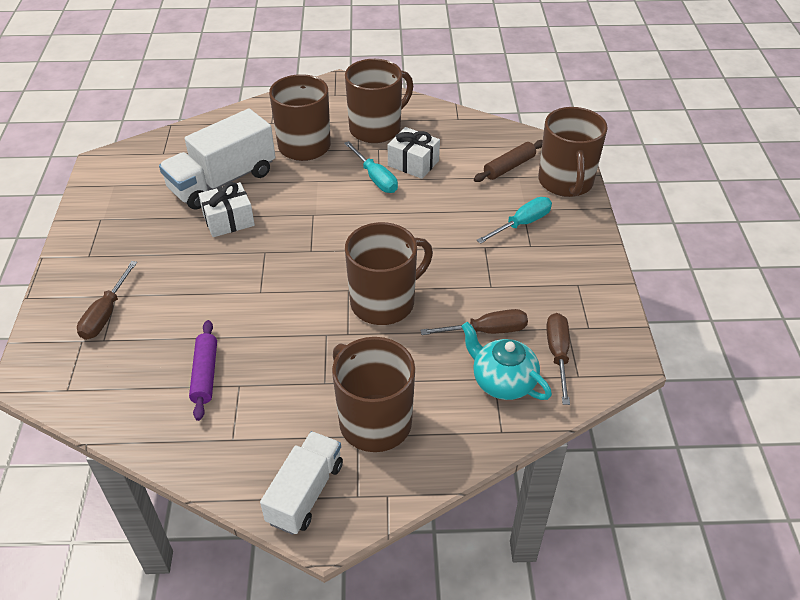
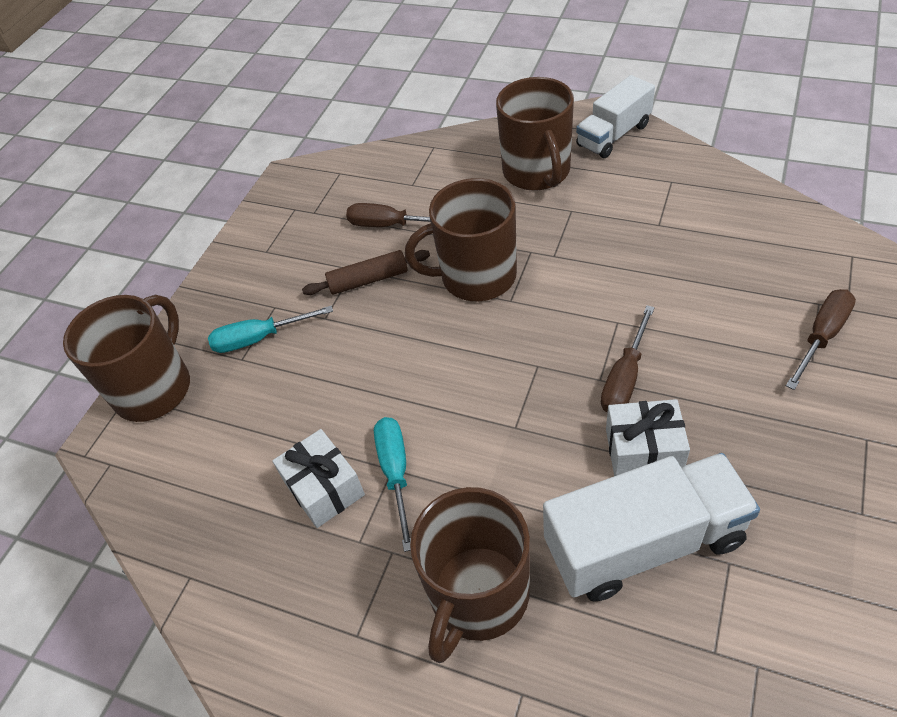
camera: 150 degrees left, 5 degrees up
(205, 374) = (694, 241): purple rolling pin -> none
(376, 128) = (335, 599): brown mug -> none
(502, 381) = (406, 180): turquoise teapot -> none
(509, 167) = (199, 437): brown rolling pin -> brown rolling pin (368, 280)
(557, 354) = (342, 192): brown screwdriver -> brown screwdriver (625, 378)

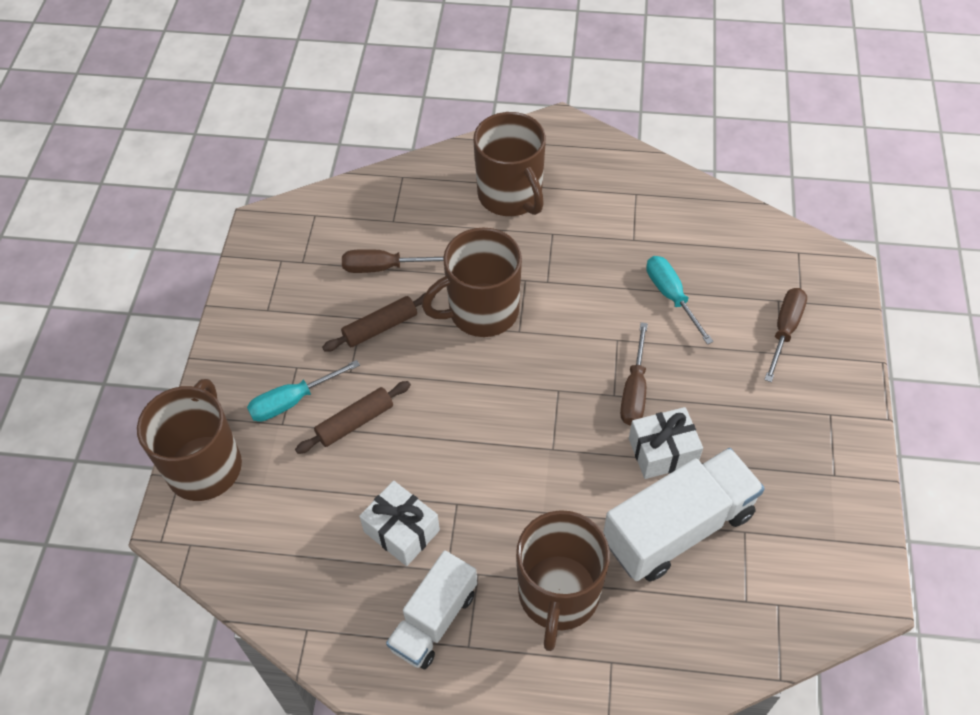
camera: 20 degrees left, 5 degrees up
(313, 368) = (355, 422): none -> brown rolling pin
(396, 473) = (461, 506): turquoise screwdriver -> turquoise screwdriver (671, 296)
(613, 135) = (573, 149): white truck -> white truck (434, 620)

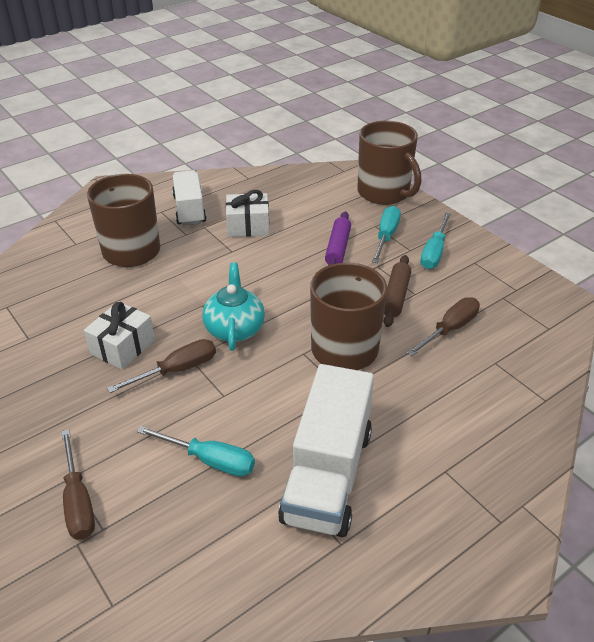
camera: 135 degrees right, 15 degrees down
(281, 347) = (434, 252): none -> turquoise screwdriver
(355, 422) = (338, 248): brown rolling pin -> purple rolling pin
(511, 196) = (444, 450): brown mug -> none
(549, 398) = (234, 328): none -> turquoise teapot
(634, 390) = (177, 370): brown screwdriver -> brown screwdriver turned 90 degrees clockwise
(678, 528) = (78, 315): white truck -> white truck (327, 475)

